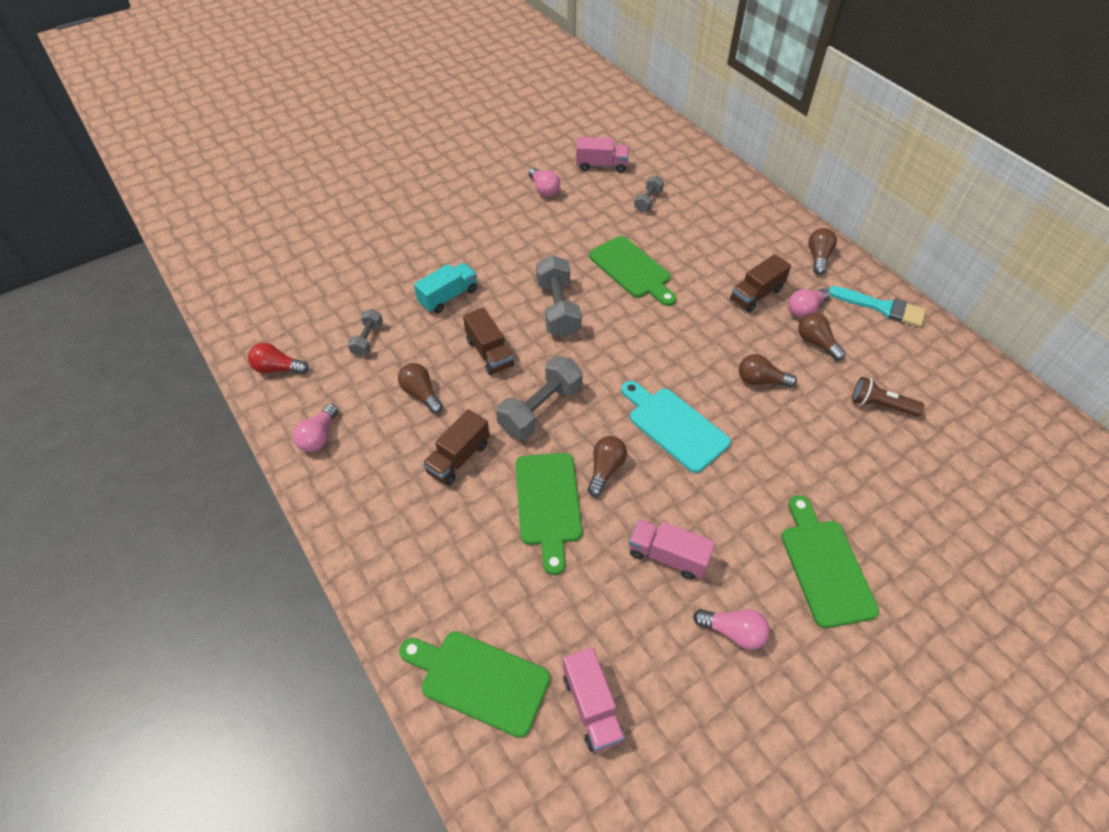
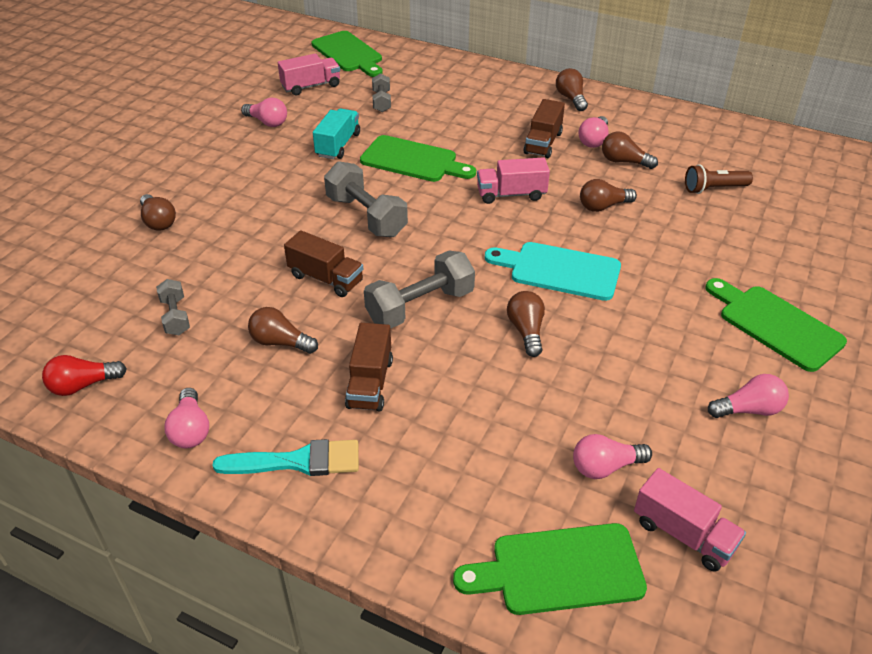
camera: 30 degrees left, 10 degrees down
(408, 252) = (158, 221): none -> brown light bulb
(448, 297) = (239, 245): turquoise truck -> turquoise truck (338, 145)
(540, 409) = (420, 306): grey dumbbell -> grey dumbbell turned 45 degrees clockwise
(548, 503) = (496, 383): green cutting board -> green cutting board (348, 53)
(576, 618) = (605, 467): none -> pink light bulb
(667, 556) = (642, 376): pink truck -> pink truck (511, 194)
(882, 307) = (653, 118): turquoise brush -> turquoise brush (298, 461)

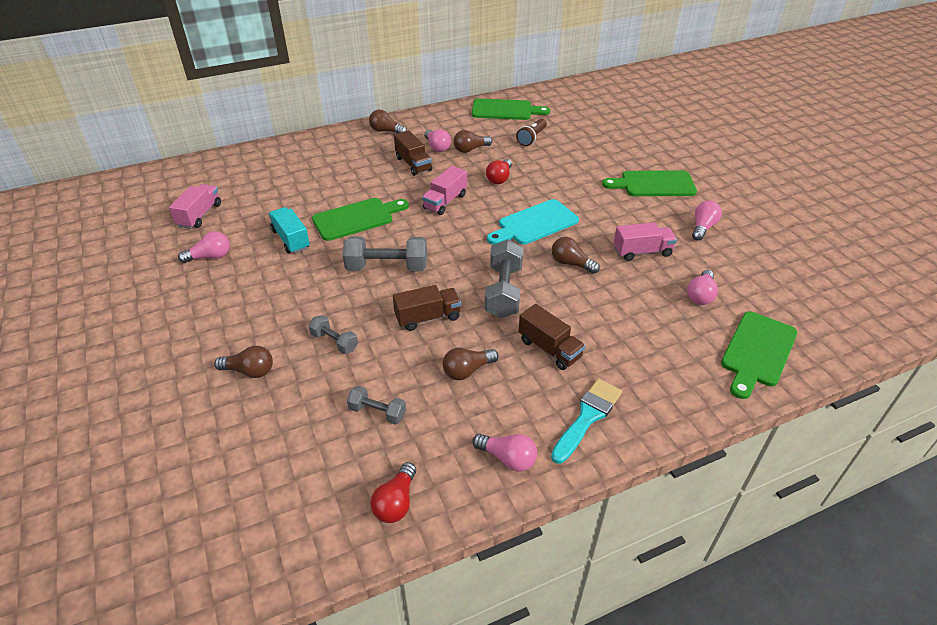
camera: 50 degrees left, 0 degrees up
(348, 53) = (189, 179): green cutting board -> green cutting board (505, 110)
(381, 101) = (271, 196): grey dumbbell -> grey dumbbell (334, 342)
(603, 206) = (499, 178): brown light bulb -> red light bulb
(683, 534) = (765, 296): pink truck -> pink truck (642, 252)

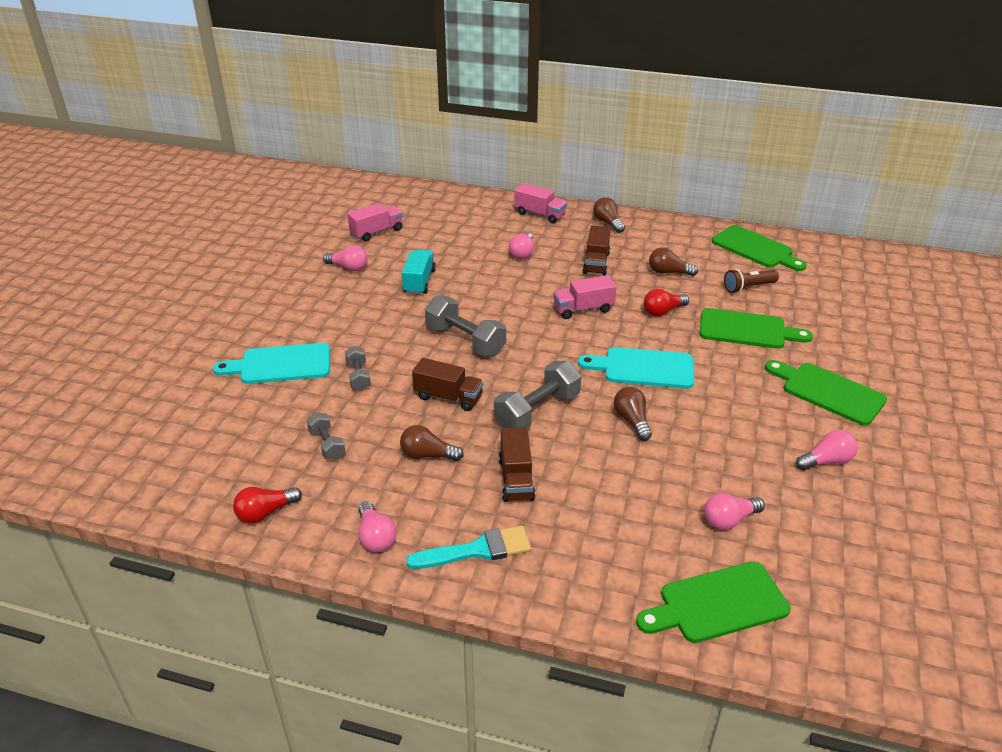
camera: 40 degrees right, 5 degrees down
(249, 371) = (280, 365): brown light bulb -> turquoise cutting board
(357, 218) = (490, 288): green cutting board -> green cutting board (747, 330)
(437, 147) = (638, 257): pink light bulb -> pink light bulb (522, 253)
(642, 252) = (721, 448): pink truck -> pink truck (540, 214)

